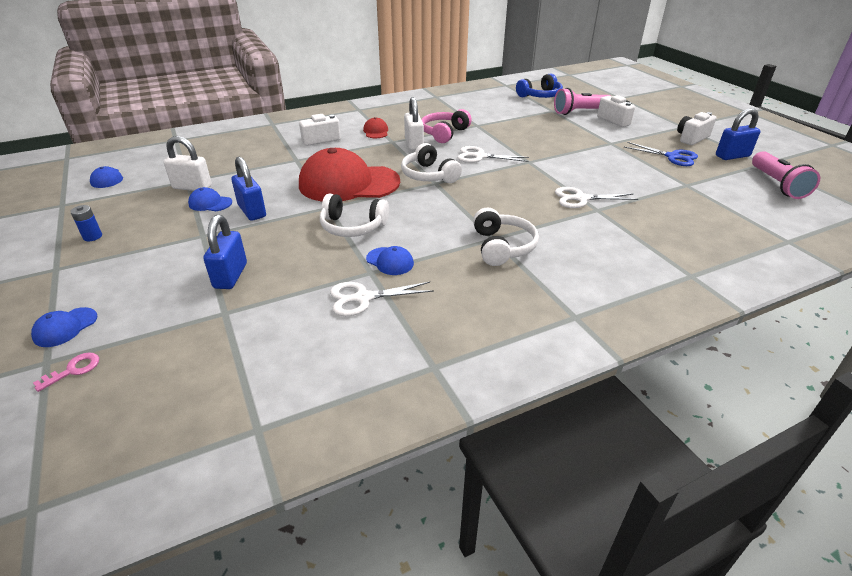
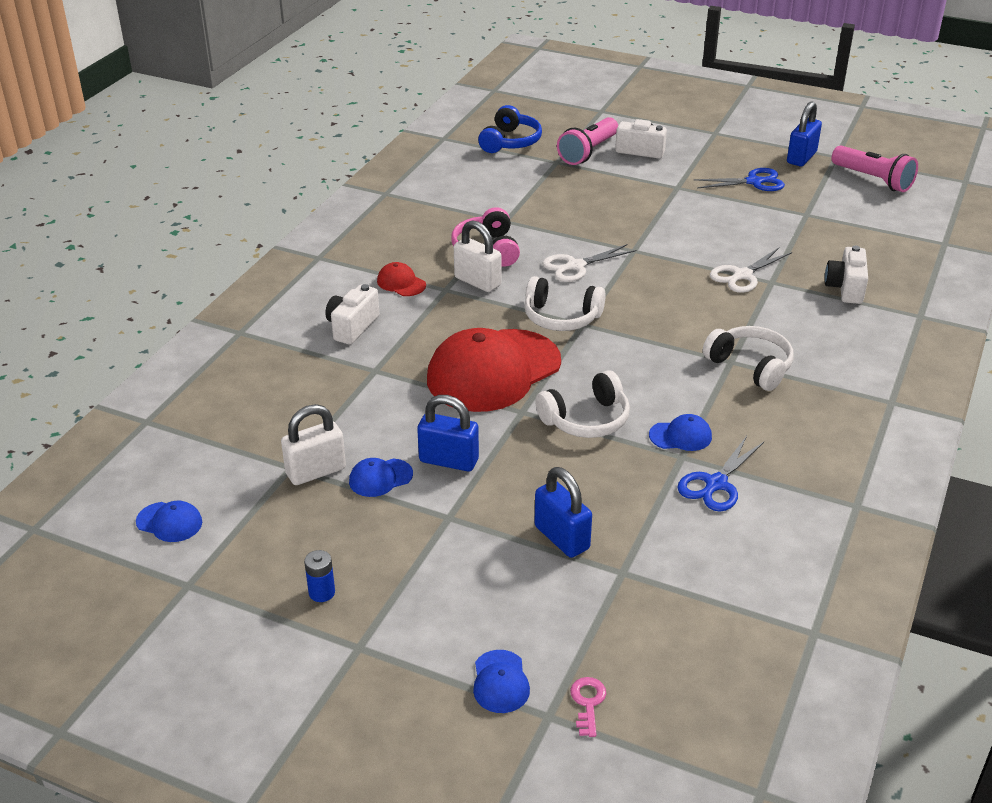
camera: 40 degrees left, 0 degrees up
(363, 298) = (715, 484): white scissors -> blue scissors
(691, 138) = (741, 147): white camera -> white camera (845, 288)

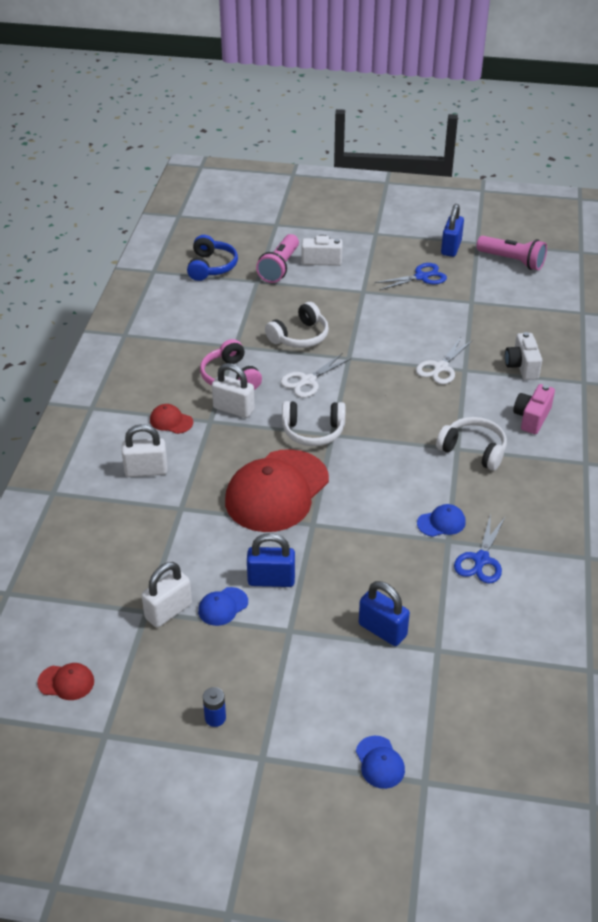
camera: 15 degrees left, 5 degrees up
(169, 522) = (66, 682): blue cap -> red cap
(352, 327) = (146, 470): white camera -> white padlock
(586, 419) = (365, 522): white headphones -> white headphones (300, 336)
(588, 703) = (449, 764): pink key -> none
(838, 343) = (532, 418): none -> pink camera

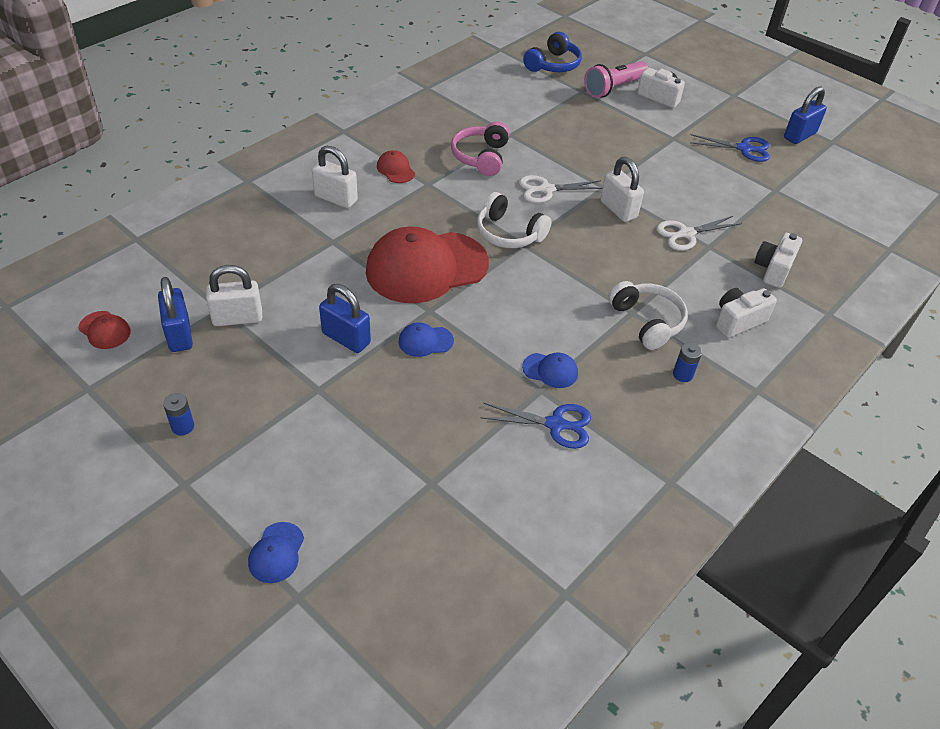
camera: 30 degrees right, 5 degrees up
(223, 606) = (284, 338): blue cap -> blue cap (425, 341)
(233, 409) = (457, 184): white padlock -> white padlock (618, 209)
(300, 336) = (576, 151): white headphones -> none
(382, 630) = (398, 436): blue padlock -> blue padlock (179, 334)
(481, 560) = (556, 424): blue scissors -> blue scissors turned 135 degrees counterclockwise
(512, 261) = (854, 172): pink flashlight -> none
(530, 477) = (682, 374): none -> blue battery
(532, 418) = (738, 321): pink camera -> white camera

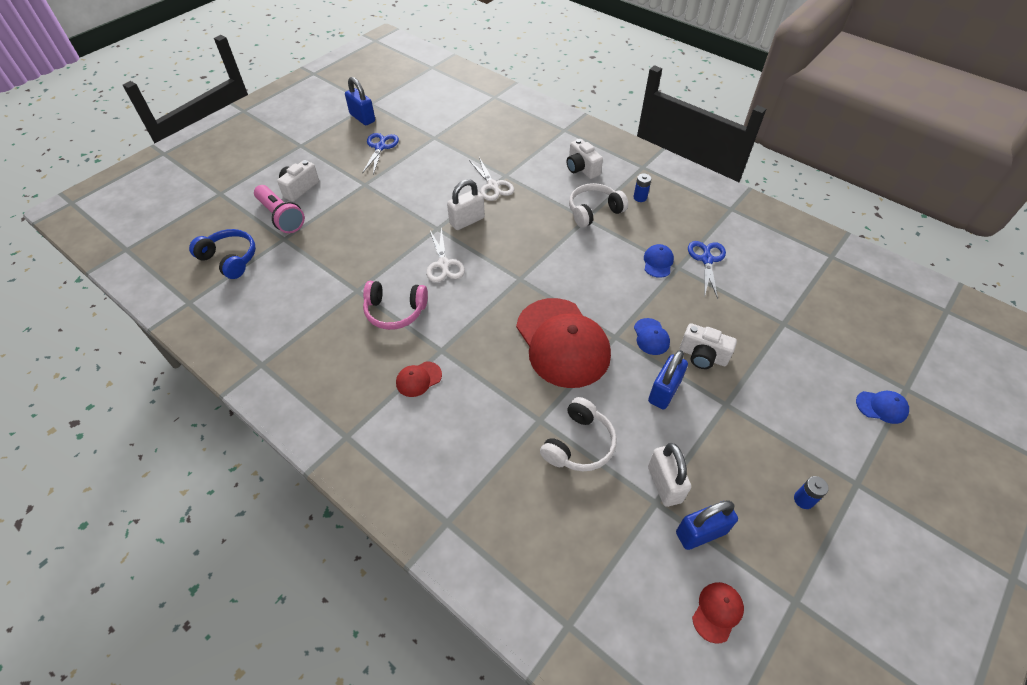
camera: 90 degrees left, 5 degrees up
(336, 198) = (471, 427): white padlock -> none
(509, 233) = (507, 288): white headphones -> white headphones (579, 444)
(773, 269) = (525, 148): white camera -> white camera (703, 356)

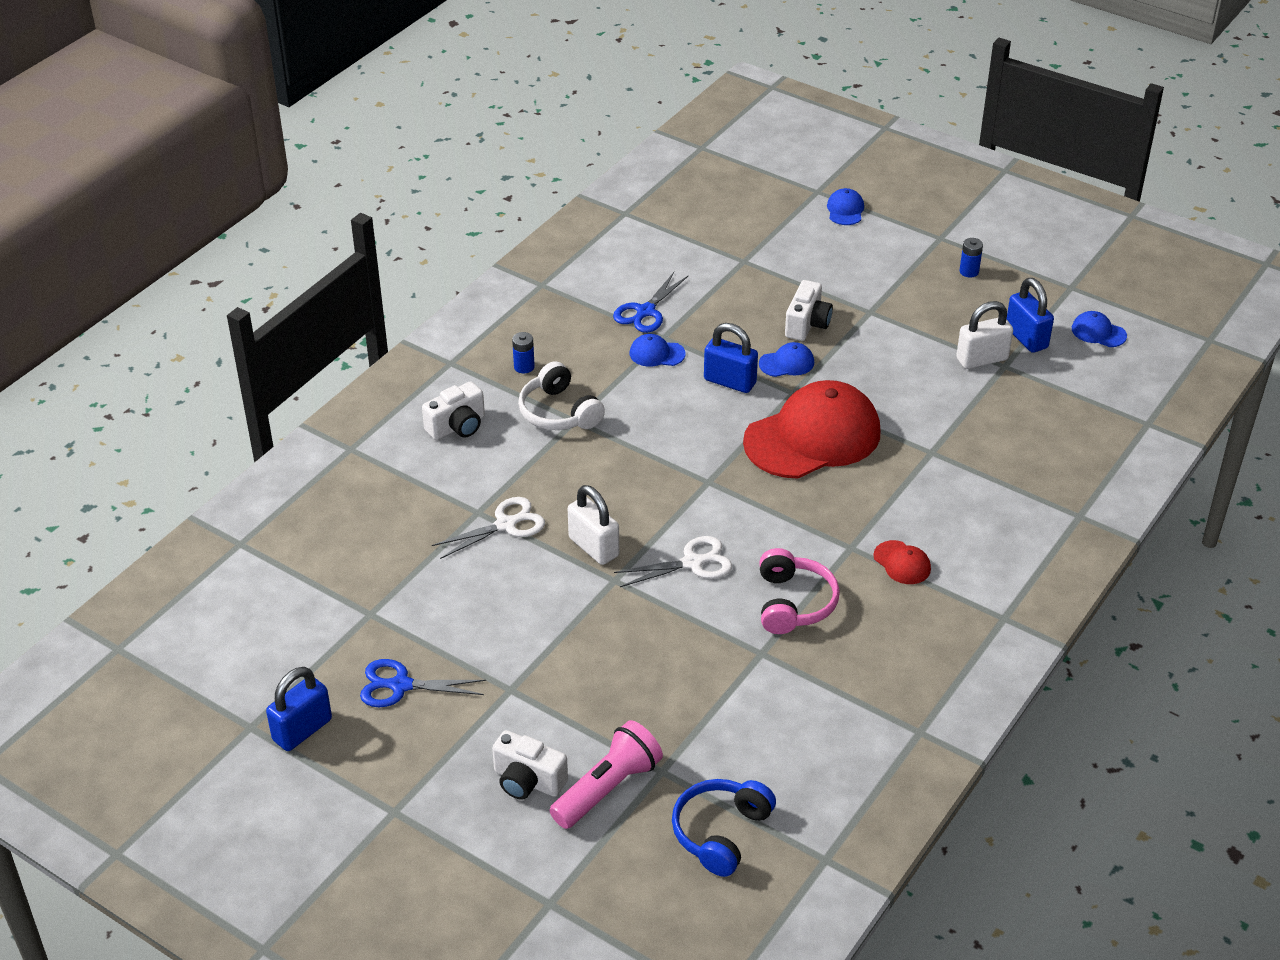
camera: 95 degrees left, 10 degrees down
(579, 444) = (953, 420): white headphones -> none
(664, 391) = (865, 355): blue padlock -> blue padlock (730, 381)
(706, 259) = (645, 312): blue scissors -> blue scissors turned 60 degrees counterclockwise
(717, 612) = (1098, 332): red cap -> blue cap

